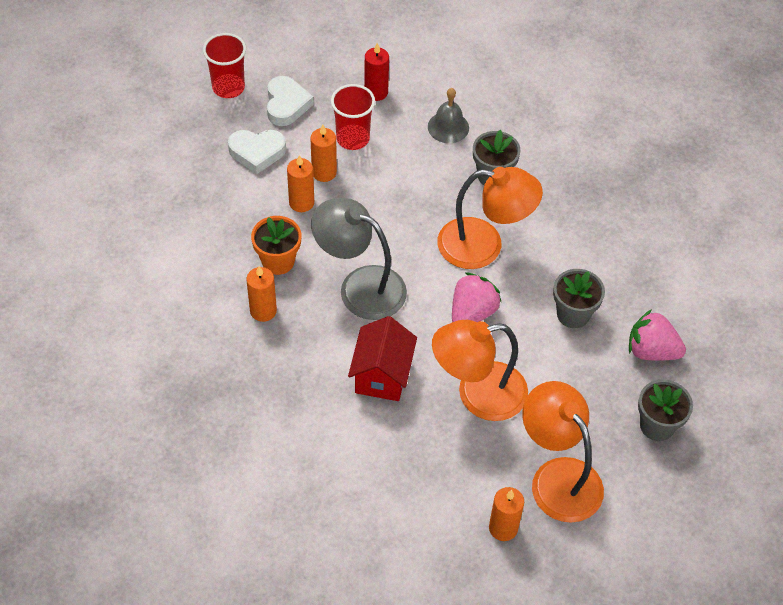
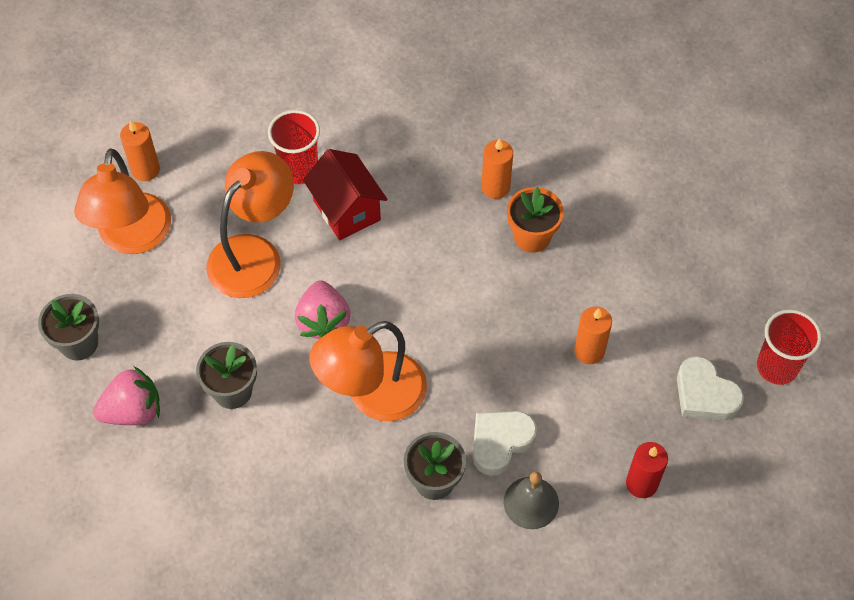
camera: 140 degrees right, 5 degrees up
(257, 152) = (669, 321): white heart -> white heart (500, 442)
(301, 202) = (574, 305): orange candle -> none
(353, 139) = (604, 409): red cup -> red cup (299, 169)
(360, 286) = (441, 269): grey lamp -> none
(558, 477) = (132, 238): orange lamp -> orange lamp turned 75 degrees clockwise

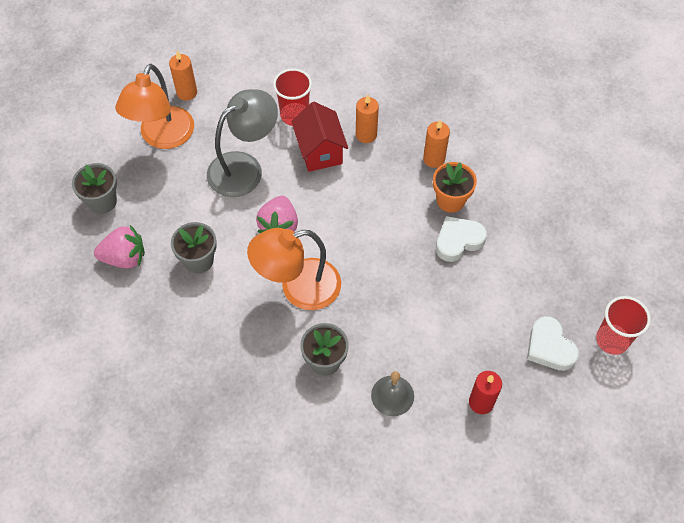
camera: 15 degrees right, 0 degrees up
(254, 254) = (244, 168): orange lamp -> grey lamp
(500, 442) = (382, 345): white heart -> white heart (458, 241)
(589, 351) = (469, 294): orange candle -> orange candle (366, 135)

